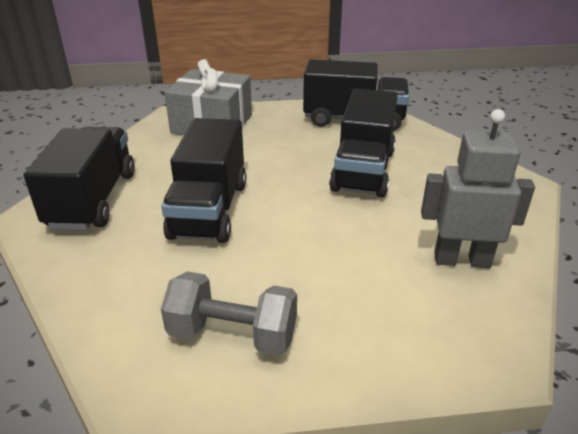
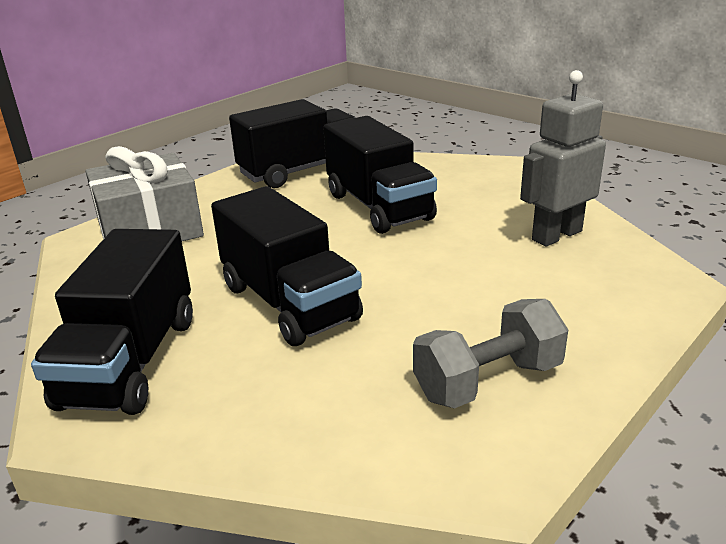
camera: 40 degrees left, 5 degrees down
(93, 200) = (130, 361): black truck -> black truck turned 135 degrees counterclockwise

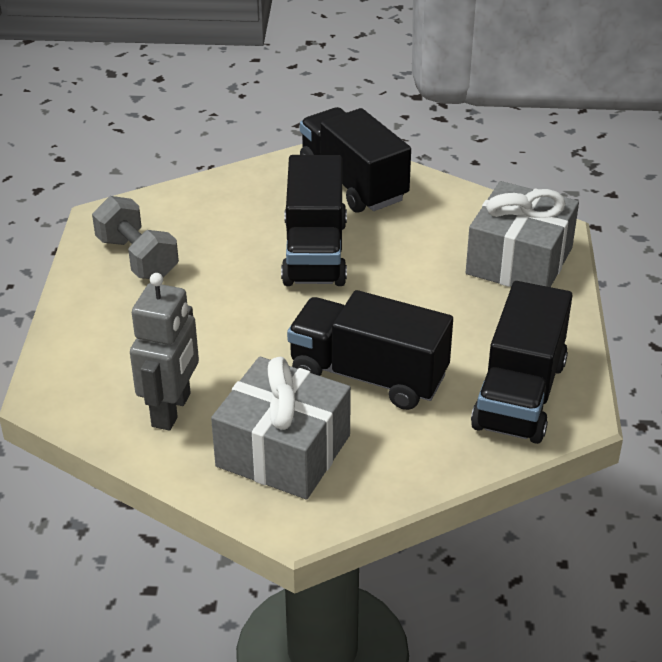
camera: 140 degrees right, 10 degrees up
(289, 303) = (315, 252): black truck -> black truck turned 105 degrees counterclockwise
(488, 381) = (137, 258): grey dumbbell -> grey dumbbell turned 60 degrees counterclockwise
(489, 192) = (283, 451): none -> grey gift

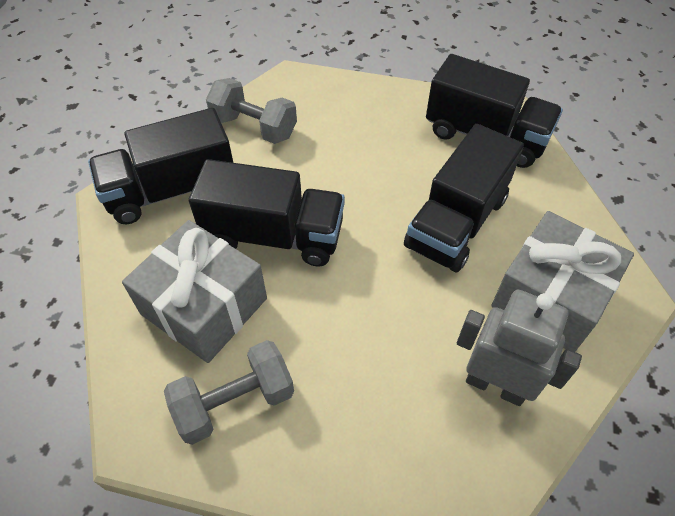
camera: 80 degrees left, 15 degrees up
(459, 217) = (254, 127): none -> grey dumbbell
(519, 261) = (325, 104): grey gift -> grey gift (204, 306)

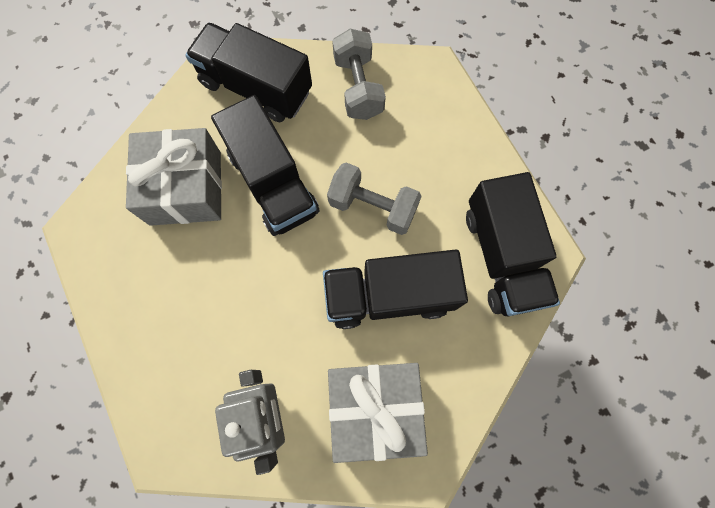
camera: 50 degrees right, 20 degrees up
(235, 402) = (136, 262): grey dumbbell -> grey dumbbell (373, 206)

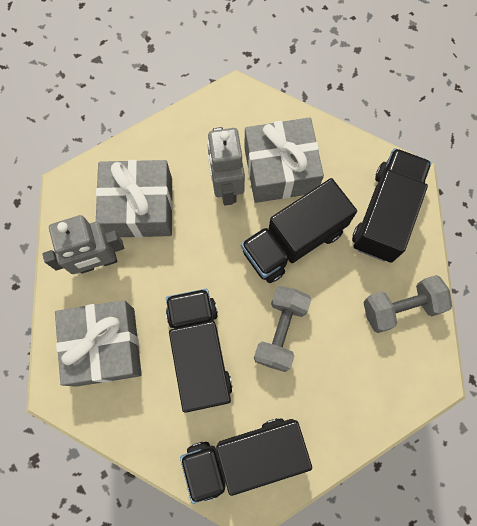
camera: 85 degrees right, 0 degrees up
(195, 250) = (226, 187): none -> grey robot
(204, 357) = (140, 207): none -> grey gift

